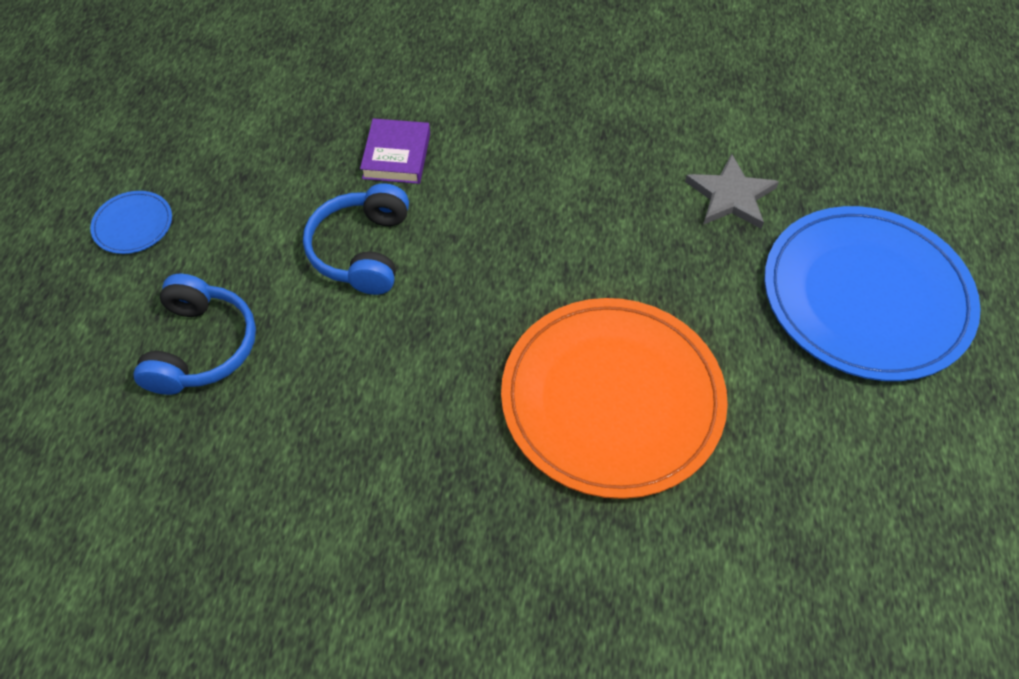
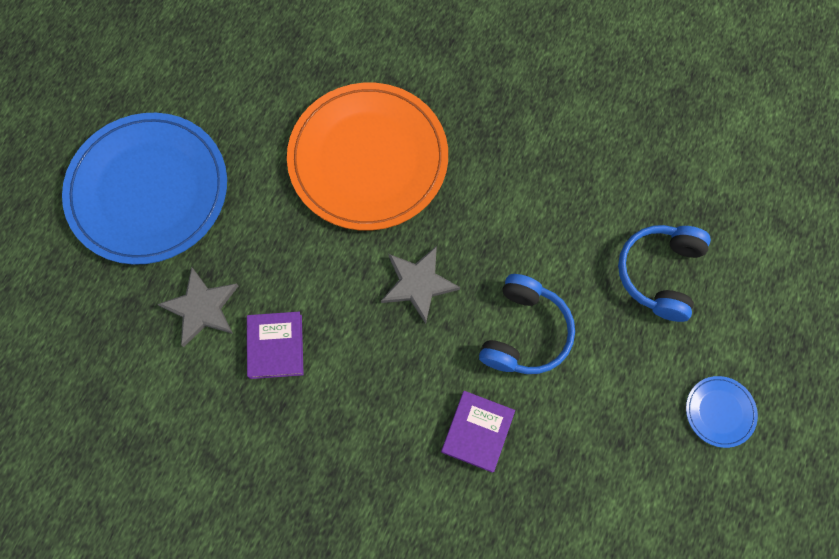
camera: 165 degrees left, 15 degrees up
(498, 271) = (418, 284): none -> grey star
(633, 180) = (276, 346): none -> purple book

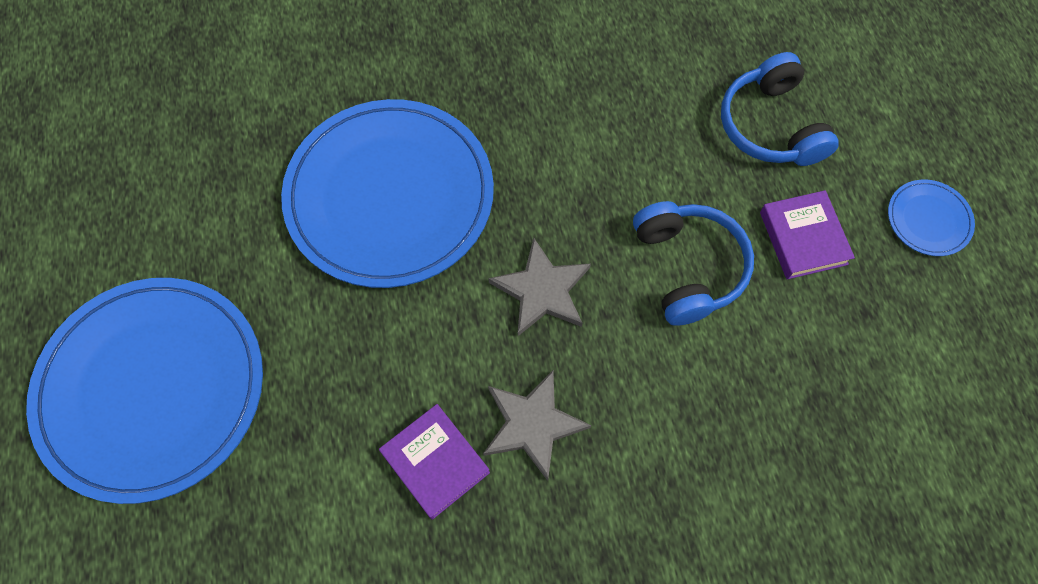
camera: 35 degrees left, 5 degrees down
(201, 308) = (315, 479): grey star -> grey star (532, 424)
(368, 159) = (389, 196): orange plate -> blue plate
(477, 431) = (720, 401): purple book -> purple book (803, 238)

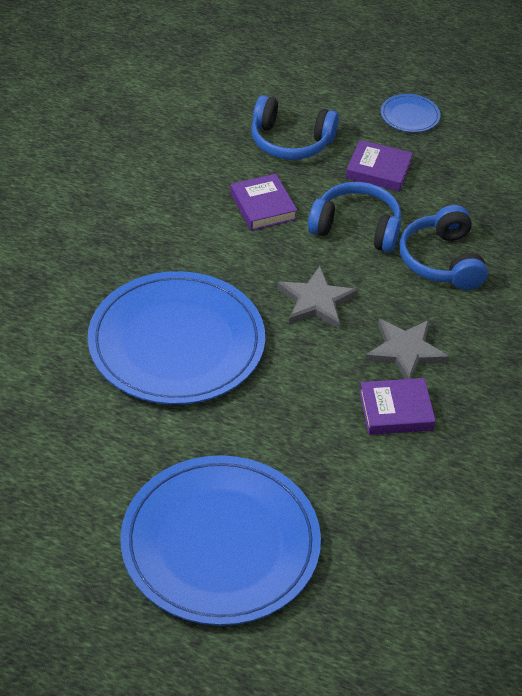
camera: 60 degrees left, 20 degrees down
(645, 158) = (263, 206): none -> purple book
(708, 387) = (442, 261): none -> blue headphones

